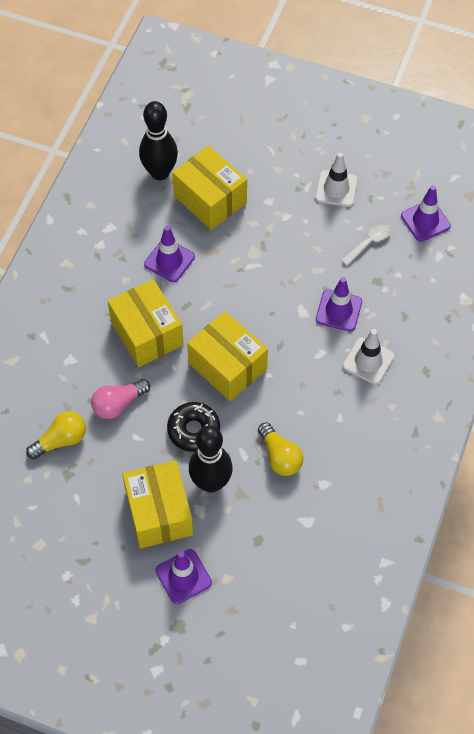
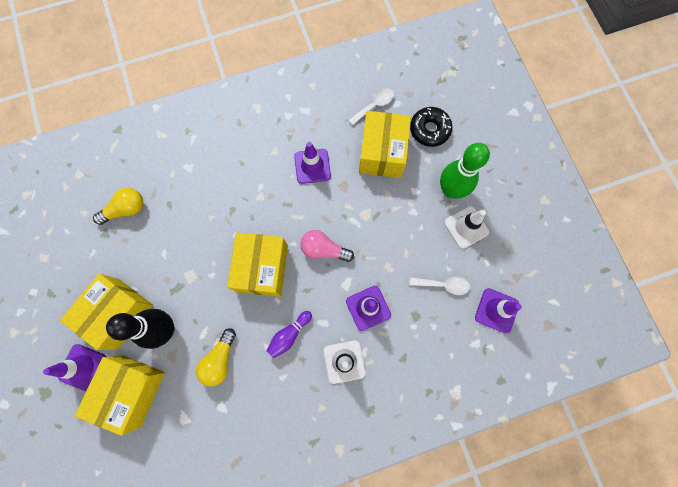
camera: 50 degrees right, 15 degrees up
(61, 440) = (126, 209): yellow light bulb -> yellow light bulb turned 45 degrees counterclockwise
(118, 404) = (179, 222): pink light bulb -> pink light bulb (324, 249)
(147, 333) = (245, 197): yellow box -> yellow box (132, 390)
(160, 172) = (374, 105): black bowling pin -> white spoon
(193, 430) = (196, 286): black donut -> black donut (429, 130)
(293, 175) = (450, 190): none -> green bowling pin
(307, 387) = (289, 335): none -> purple bowling pin

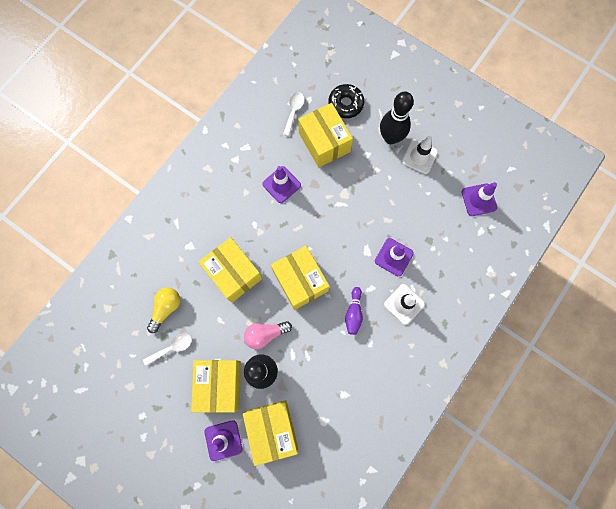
camera: 35 degrees left, 0 degrees up
(207, 219) = (233, 273): none -> yellow box
(220, 360) = (318, 364): yellow light bulb -> none
(324, 249) = (334, 238): pink light bulb -> pink light bulb (265, 334)
(443, 285) = (432, 206): white spoon -> white spoon (172, 348)
(450, 190) = (391, 137): green bowling pin -> black bowling pin

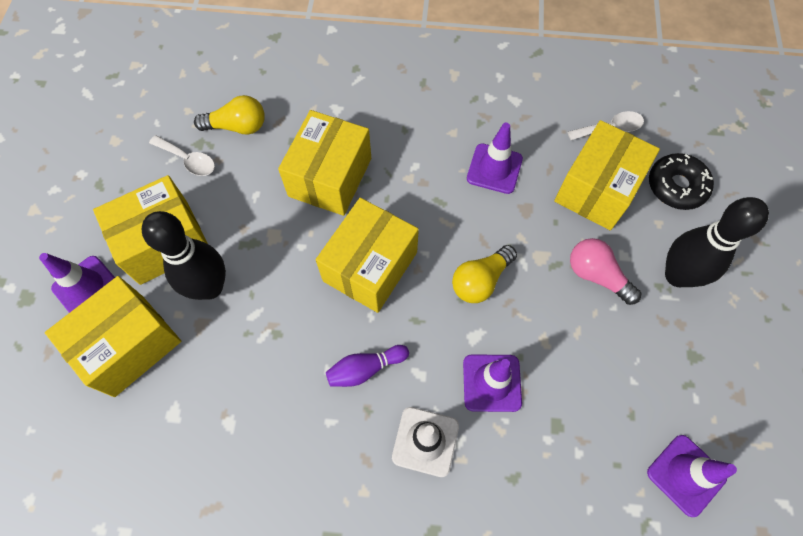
camera: 60 degrees right, 10 degrees down
(265, 334) = (265, 262): pink light bulb -> pink light bulb (596, 275)
(340, 230) = (480, 280): none -> yellow light bulb
(419, 156) = (682, 335): white traffic cone -> none

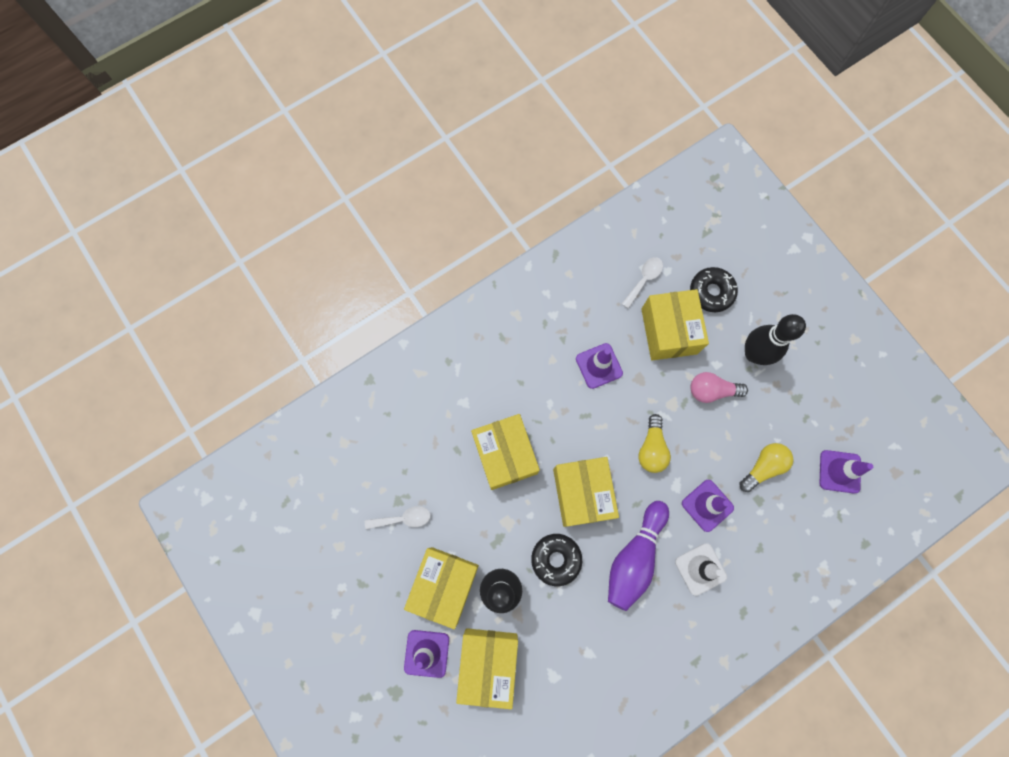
camera: 40 degrees left, 10 degrees up
(237, 126) = (412, 468): yellow light bulb -> yellow light bulb (763, 467)
(286, 305) = (556, 559): none -> black donut
(365, 369) = (634, 557): purple bowling pin -> purple bowling pin, size x1.82

